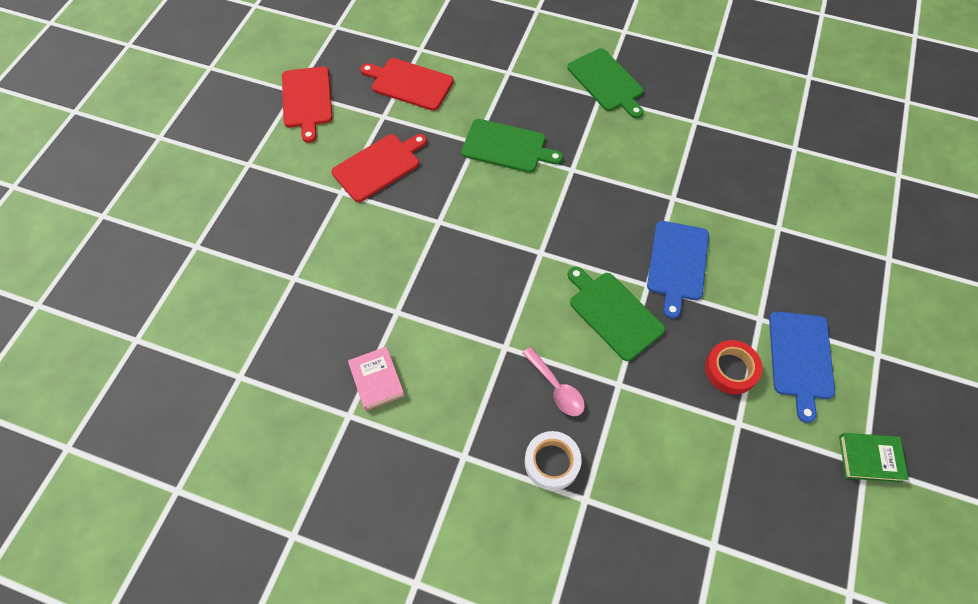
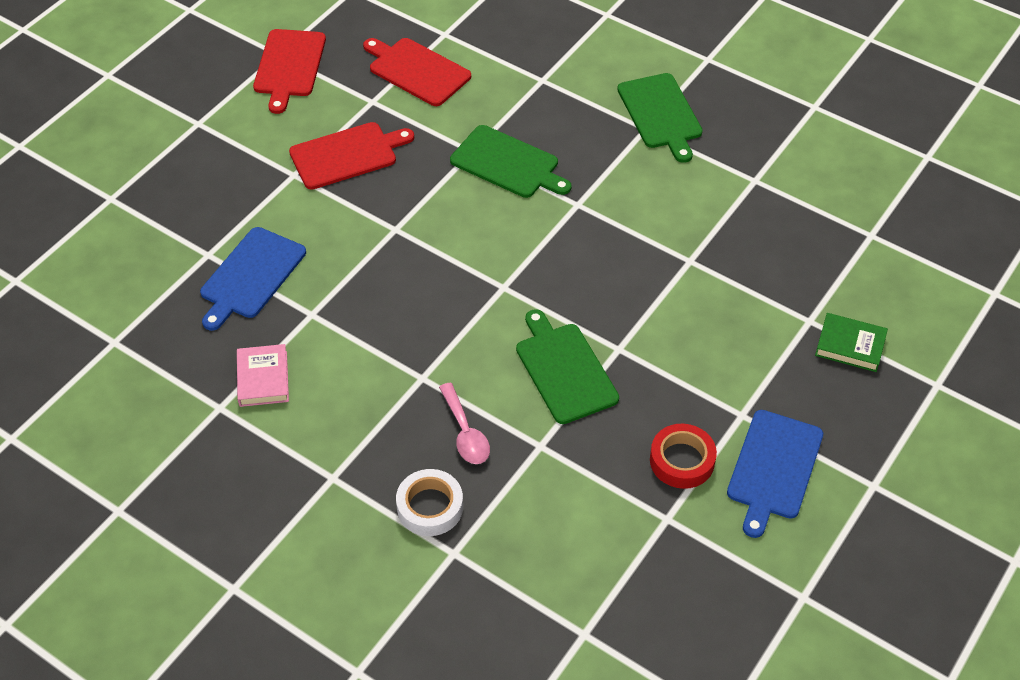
camera: 15 degrees right, 10 degrees down
(677, 263) = (665, 333): blue cutting board -> blue cutting board (251, 276)
(870, 458) = (812, 592): green book -> green book (850, 345)

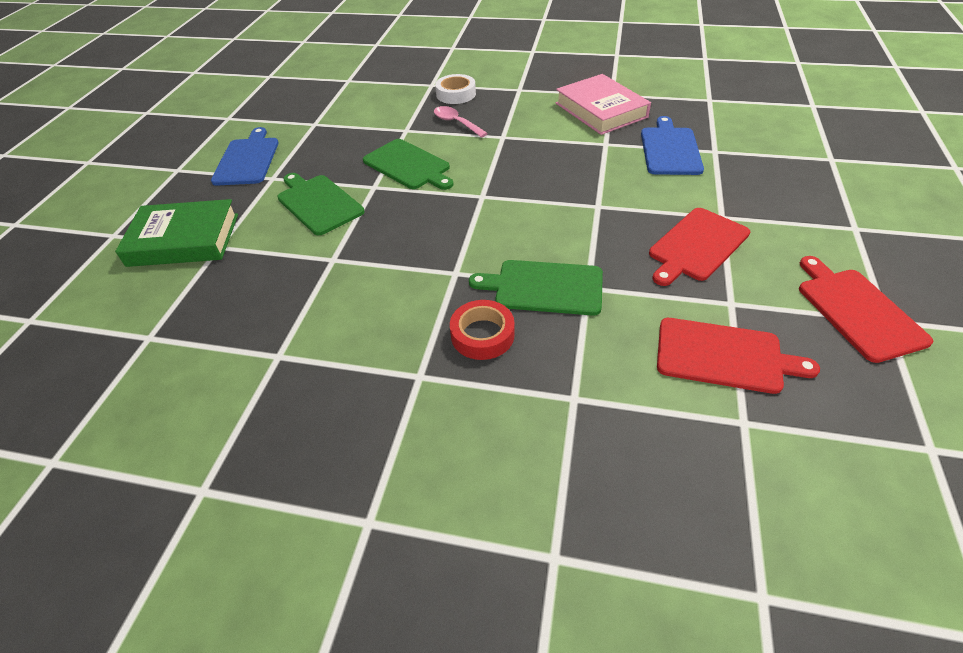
camera: 160 degrees right, 5 degrees down
(263, 379) = (601, 110): pink book -> pink book, size x1.76
(660, 114) = (408, 402): green cutting board -> green cutting board (318, 203)
(682, 460) = (310, 147): red tape -> red tape (482, 335)
(850, 345) = (184, 240): green book -> green book, size x1.76

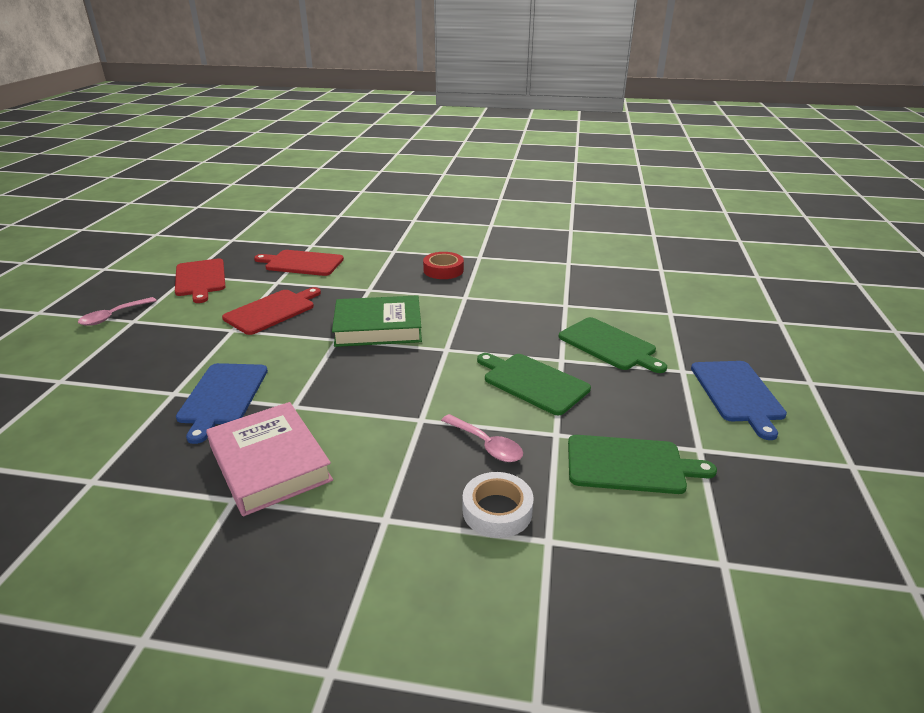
camera: 175 degrees right, 15 degrees down
(184, 240) = (708, 318): green book -> green book (378, 327)
(544, 287) = (399, 289): green cutting board -> green cutting board (630, 465)
(889, 234) = (113, 316): none -> pink spoon

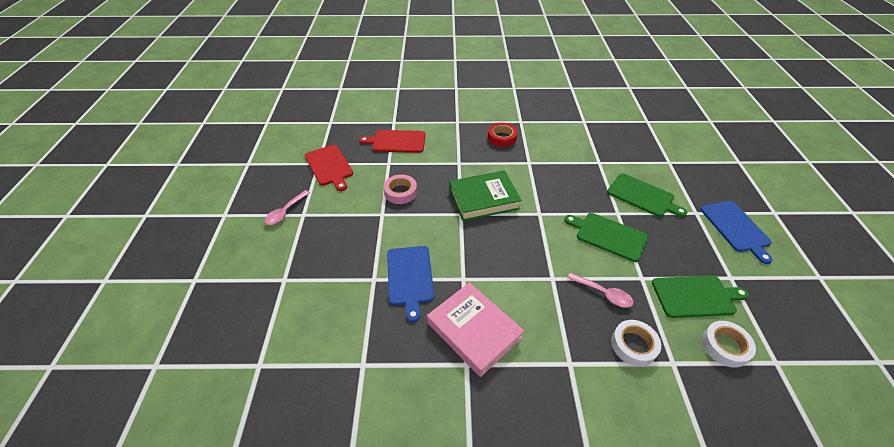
camera: 10 degrees left, 15 degrees up
(272, 311) = (400, 192): red cutting board -> pink tape
(646, 531) = (725, 346): none -> white tape

